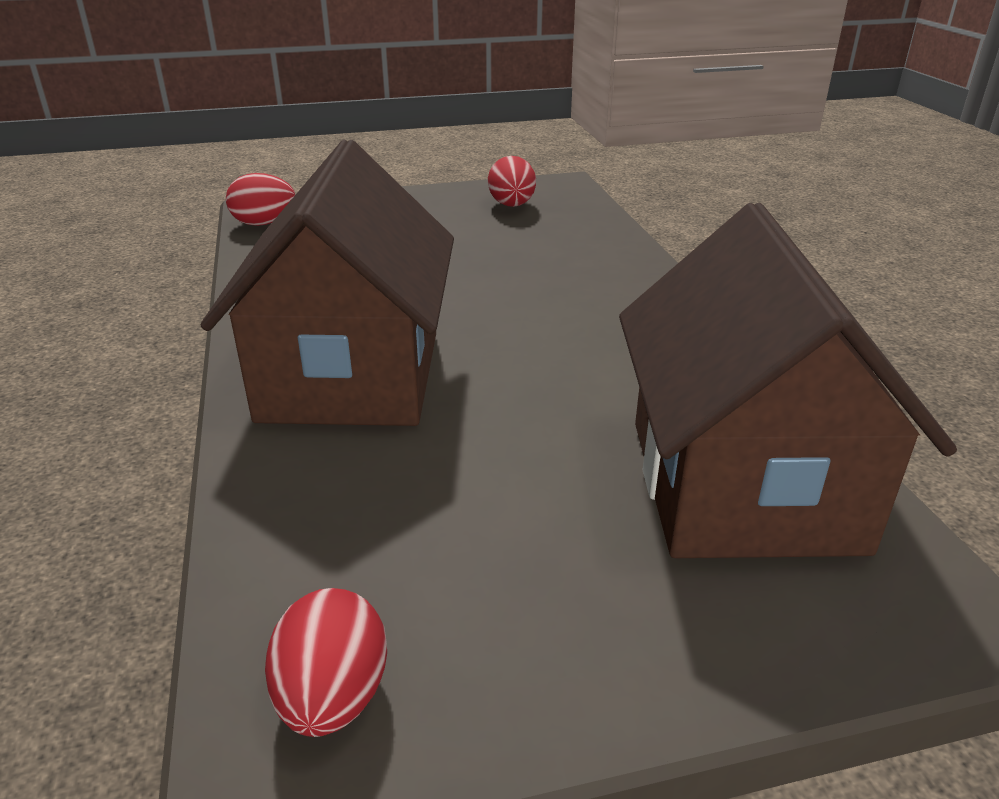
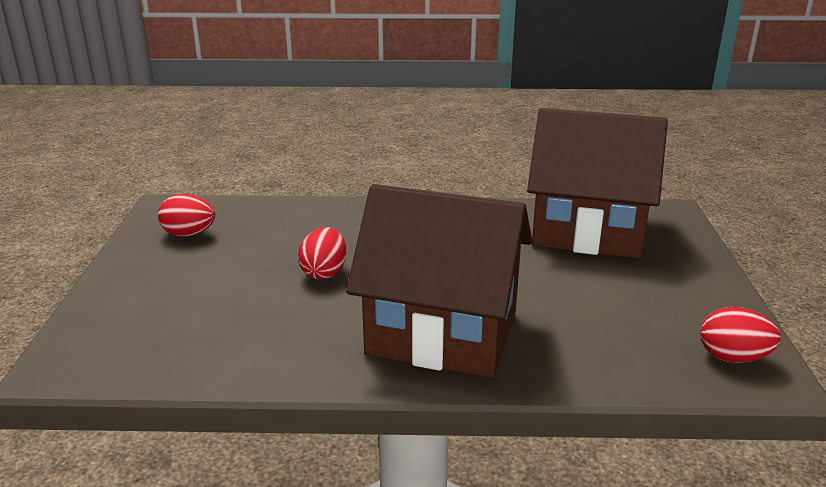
camera: 75 degrees left, 5 degrees down
(264, 223) = (101, 367): red egg -> red egg (324, 272)

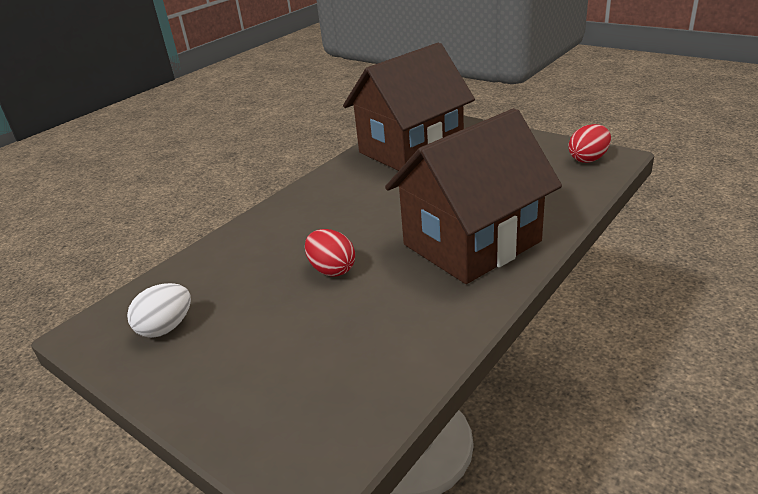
camera: 50 degrees left, 5 degrees up
(189, 234) = (166, 328): red egg -> white egg

